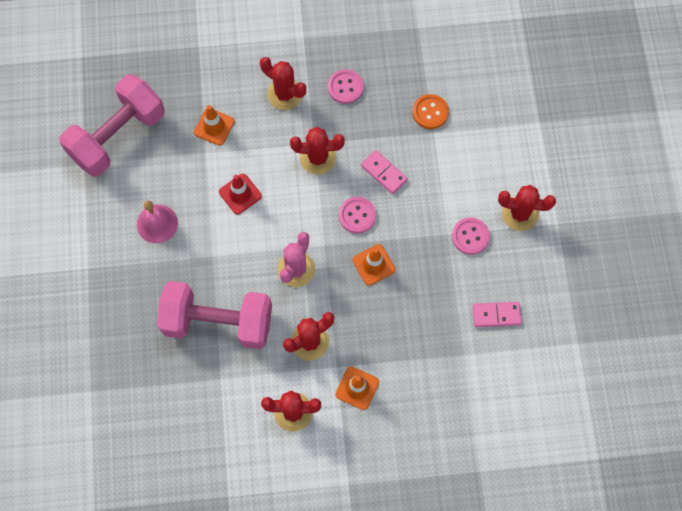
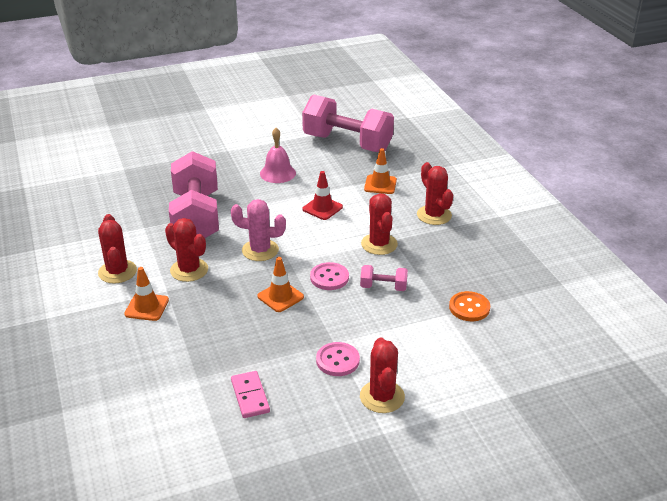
camera: 75 degrees right, 35 degrees down
(285, 94) = (434, 215): red cactus -> red cactus turned 45 degrees counterclockwise
(345, 87) = (463, 248): pink button -> none
(383, 173) = (383, 287): pink domino -> pink dumbbell

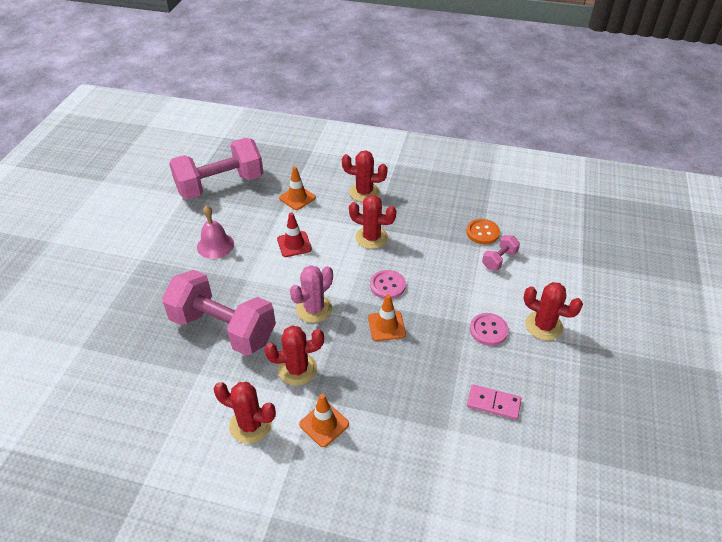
camera: 55 degrees left, 10 degrees up
(383, 287) = (424, 262): pink dumbbell -> pink dumbbell (499, 260)

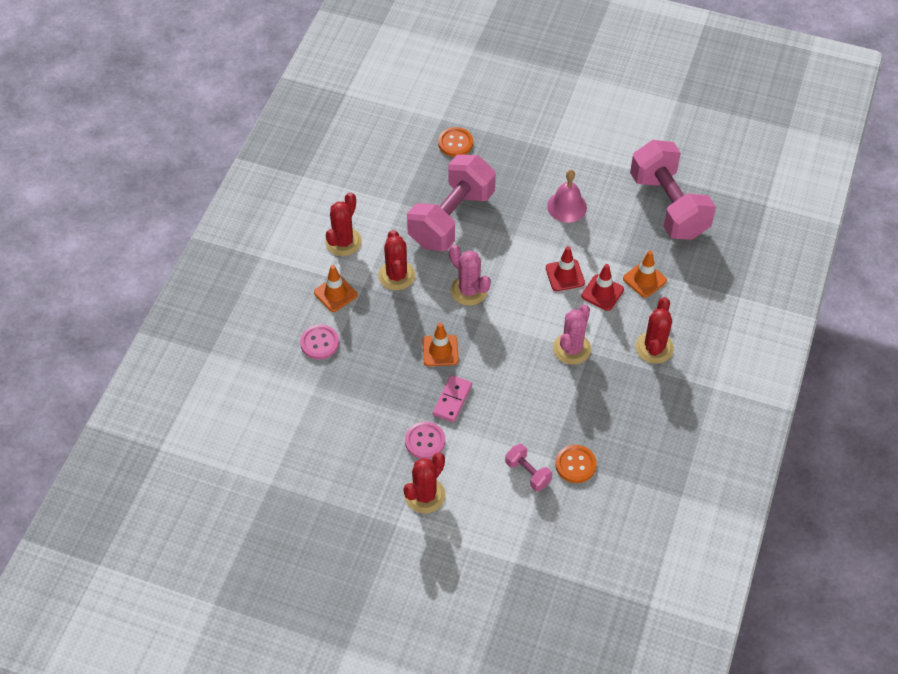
camera: 95 degrees right, 10 degrees up
(119, 332) = (455, 143): none -> orange button
(312, 221) = (602, 292): none -> red traffic cone
(371, 238) = (572, 349): red cactus -> pink cactus
(387, 285) = (496, 357): pink button -> pink button (319, 343)
(493, 403) = (337, 428): pink domino -> pink domino (452, 400)

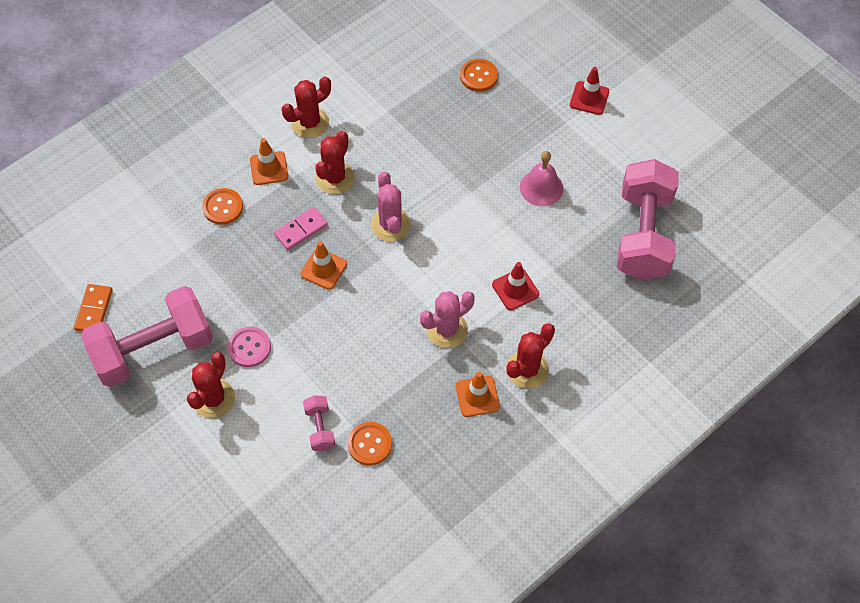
camera: 30 degrees right, 5 degrees up
(270, 478) = (94, 310): none -> orange domino
(319, 343) = (223, 207): pink button -> orange button
(425, 495) = (213, 398): red cactus -> red cactus turned 45 degrees counterclockwise
(451, 218) = (423, 147): pink dumbbell -> pink dumbbell (153, 349)
(452, 400) = (301, 321): pink domino -> pink domino (301, 230)
(565, 275) = (491, 254): red traffic cone -> red traffic cone (589, 98)
(644, 279) = (566, 297): orange traffic cone -> orange traffic cone (477, 396)

